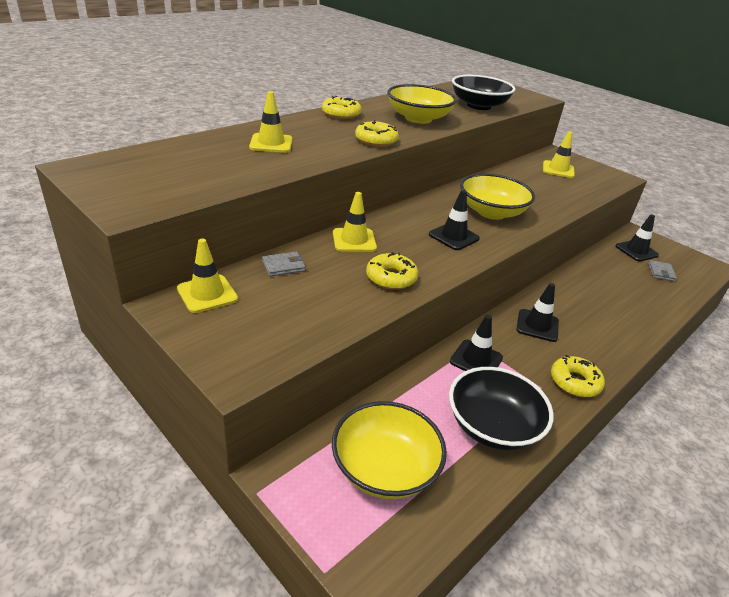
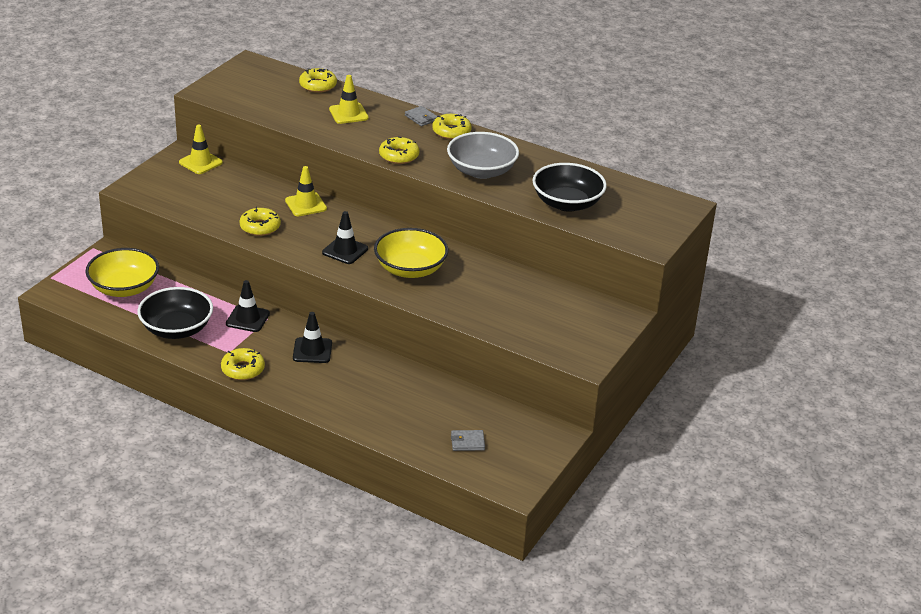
camera: 75 degrees right, 0 degrees up
(189, 145) = (318, 85): none -> yellow donut
(283, 266) = (249, 182): grey wallet -> grey wallet (421, 118)
(418, 118) = (481, 171): yellow bowl -> grey bowl
(558, 169) = (565, 313): yellow traffic cone -> none
(636, 251) = (509, 428): black traffic cone -> none

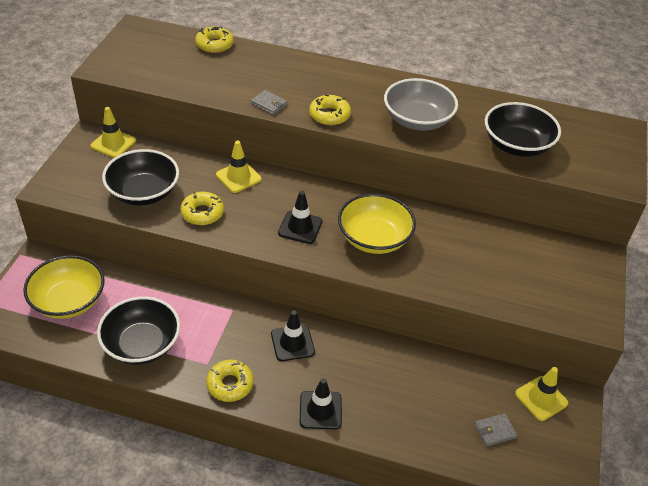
camera: 15 degrees left, 10 degrees up
(213, 204) = (143, 192): none -> black bowl
(247, 319) = (212, 315): black traffic cone -> black traffic cone (320, 410)
(348, 114) = (258, 73): yellow traffic cone -> yellow traffic cone (541, 398)
(421, 118) = (330, 67): grey wallet -> grey wallet (269, 104)
(451, 132) = (366, 79): yellow donut -> none

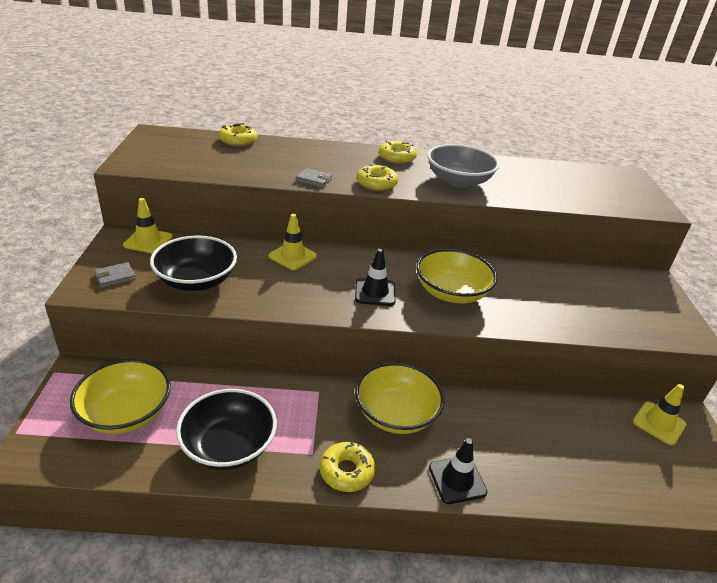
camera: 15 degrees left, 10 degrees down
(202, 213) = (268, 292): yellow donut -> yellow donut (397, 158)
(292, 343) = (396, 414): black traffic cone -> yellow bowl
(495, 431) = (638, 464): grey wallet -> grey wallet (115, 277)
(516, 145) = (555, 192): black bowl -> none

